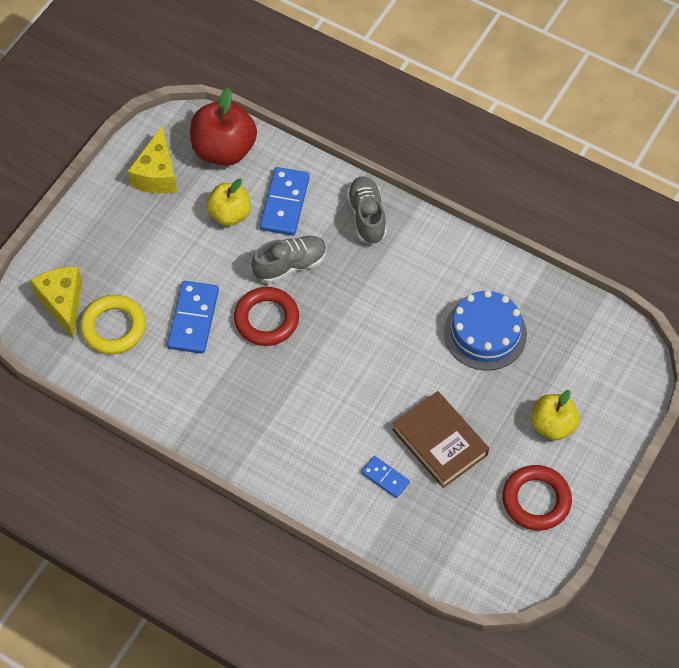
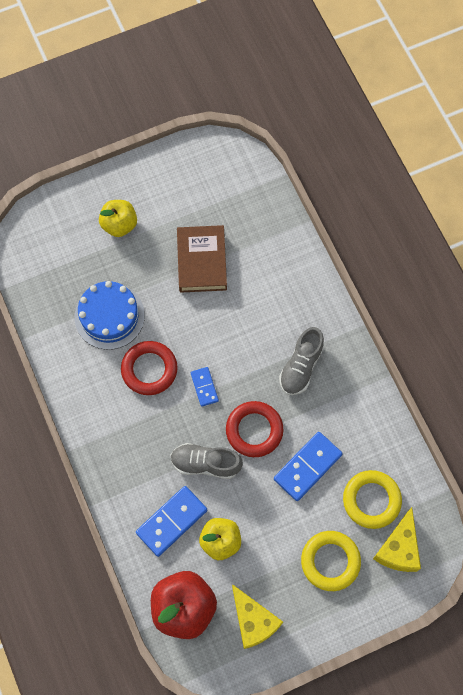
camera: 145 degrees left, 10 degrees up
(119, 256) = (330, 561): none -> yellow ring
(157, 174) = (253, 621): yellow cheese -> yellow cheese turned 105 degrees clockwise
(367, 216) = (118, 466): grey shoe -> grey shoe (301, 367)
(385, 478) = (256, 261): blue domino -> blue domino (204, 387)
(536, 500) = (171, 186): red ring -> red ring (149, 369)

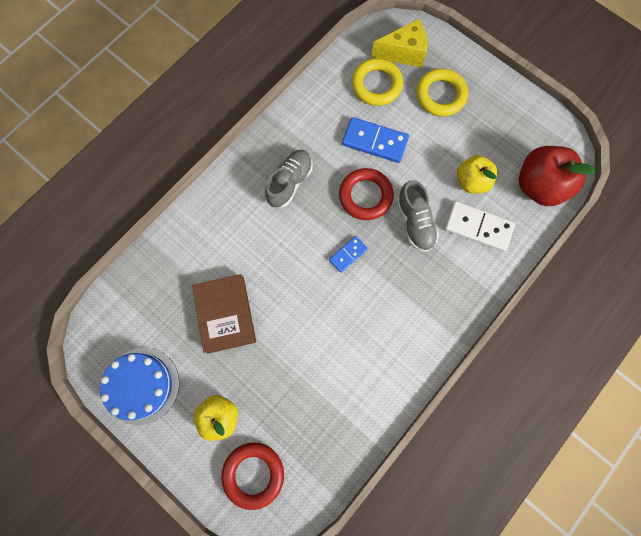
camera: 115 degrees left, 5 degrees up
(109, 316) = (321, 376): blue cake -> blue cake (141, 385)
(149, 369) = (355, 311): red ring -> red ring (253, 474)
(172, 521) = (478, 227): blue domino -> white domino
(201, 261) = (226, 314): brown book -> brown book turned 75 degrees counterclockwise
(253, 621) = (517, 131): yellow cheese -> none
(301, 367) = (290, 182): grey shoe -> grey shoe turned 60 degrees counterclockwise

